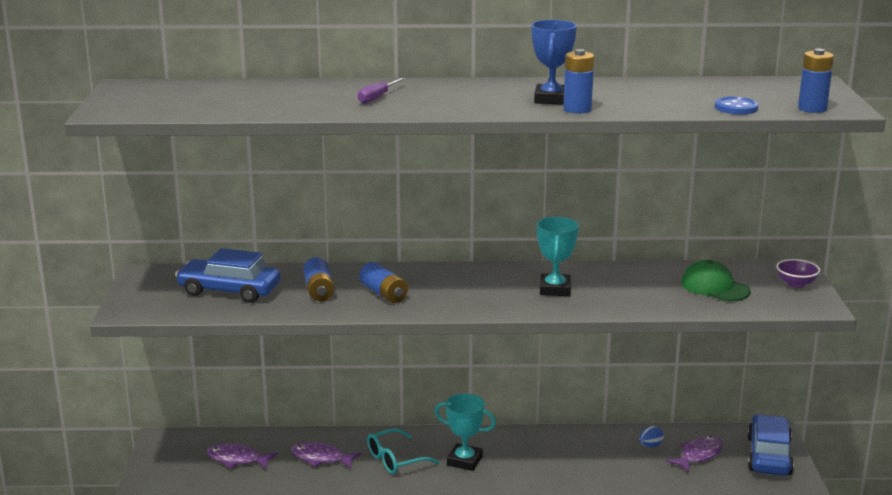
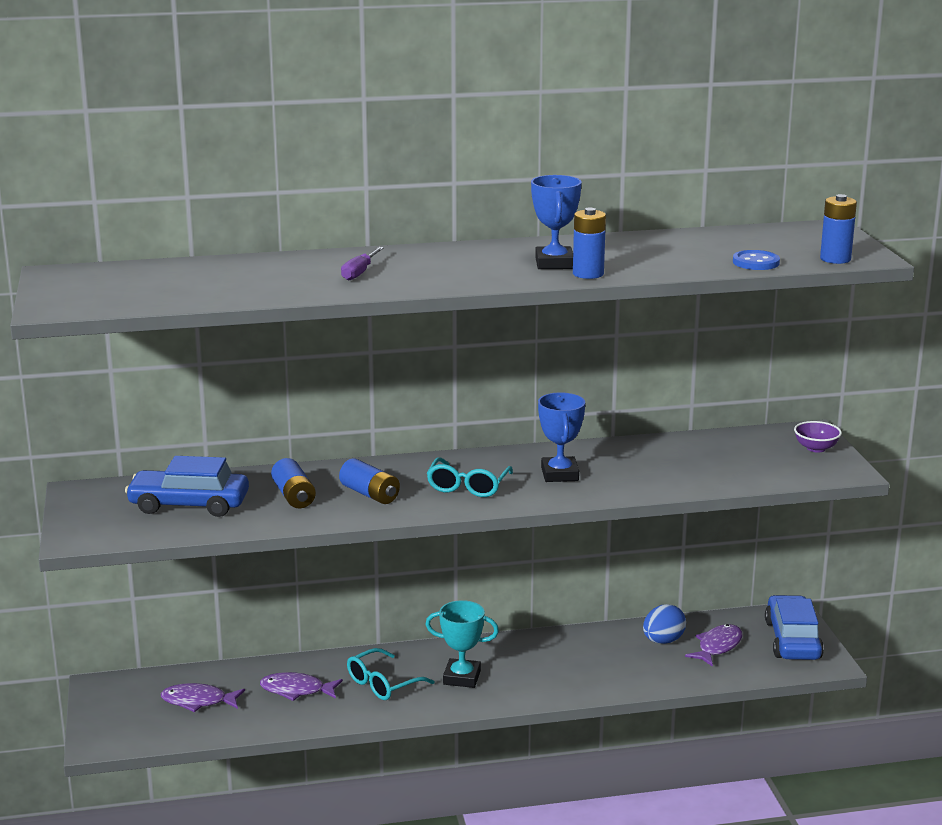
camera: 10 degrees left, 0 degrees up
(470, 294) = (467, 486): none -> turquoise glasses
(555, 289) = (559, 474): turquoise trophy -> blue trophy
(650, 446) = (663, 641): blue egg -> blue egg, size x1.62
(715, 287) = (731, 458): green cap -> none

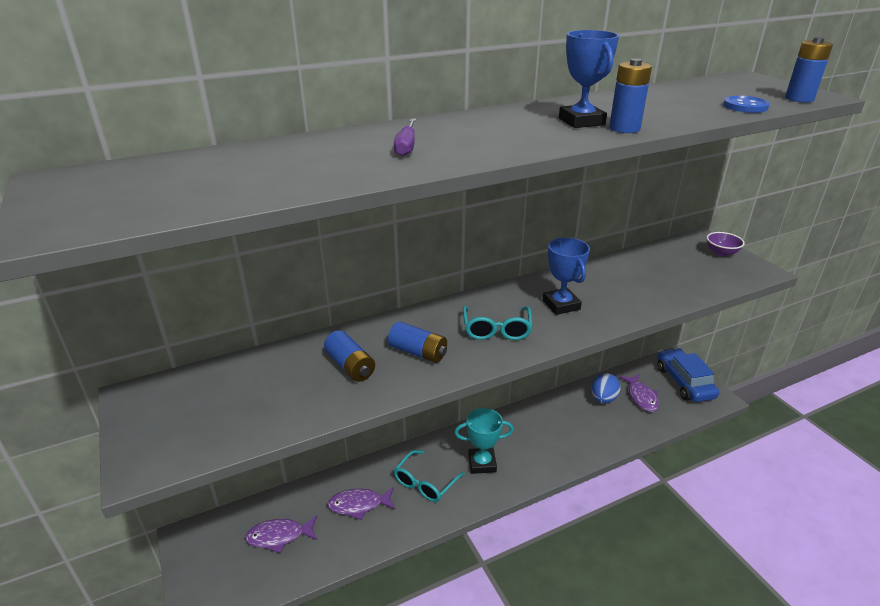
camera: 15 degrees left, 10 degrees up
(189, 504) = (252, 394): blue car -> none
(717, 646) = (641, 397): purple fish -> purple fish turned 150 degrees clockwise

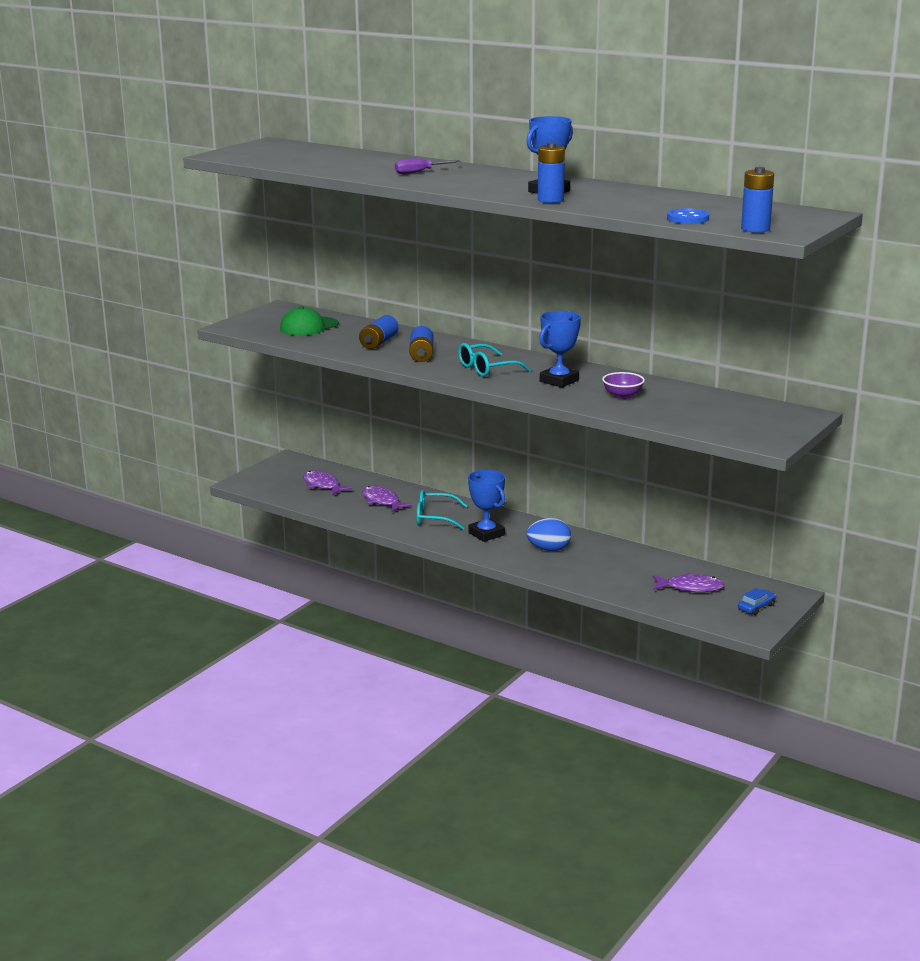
camera: 60 degrees right, 10 degrees down
(235, 398) = (309, 327): none -> green cap
(482, 463) = (486, 534): turquoise trophy -> blue trophy
(603, 399) = (657, 569): blue egg -> blue egg (549, 549)
(641, 397) = (691, 588): purple fish -> purple fish turned 135 degrees counterclockwise
(684, 382) = (756, 607): blue car -> blue car, size x0.45
(721, 253) = (782, 424): purple bowl -> purple bowl (622, 396)

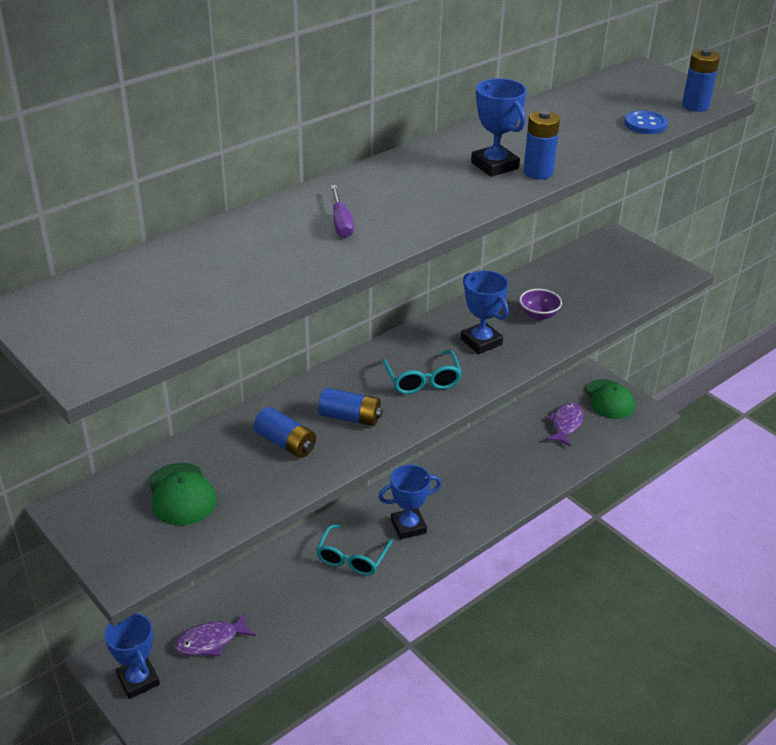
camera: 75 degrees left, 15 degrees up
(278, 471) = (138, 680): none -> blue trophy
(382, 501) = (286, 594): purple fish -> none
(549, 549) = (461, 491): blue egg -> none
(756, 607) = (609, 399): blue car -> green cap

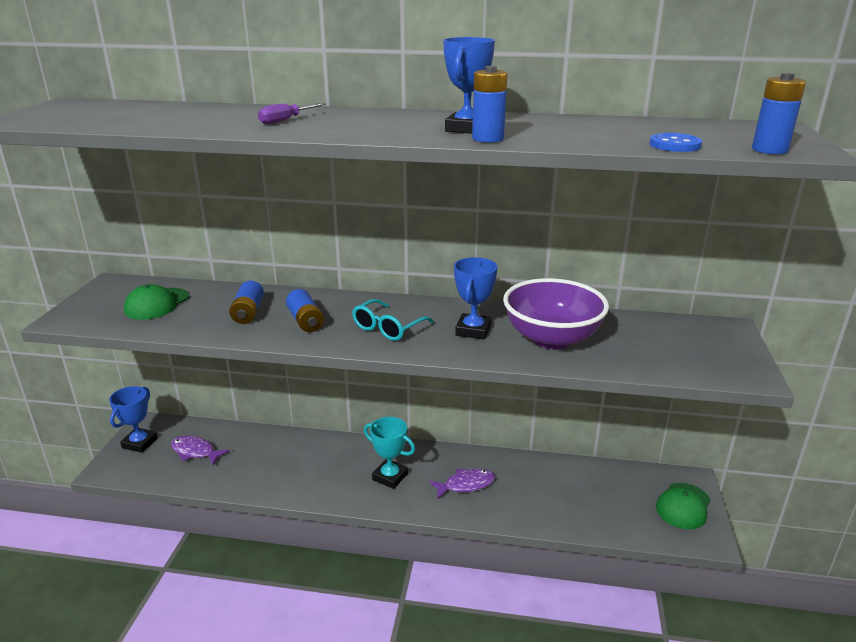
camera: 50 degrees right, 10 degrees down
(352, 558) = (329, 468): turquoise glasses -> none
(408, 526) = (390, 477): blue trophy -> turquoise trophy
(538, 315) = (551, 338): purple bowl -> purple bowl, size x2.30
(565, 424) = (613, 497): purple fish -> purple fish (466, 485)

